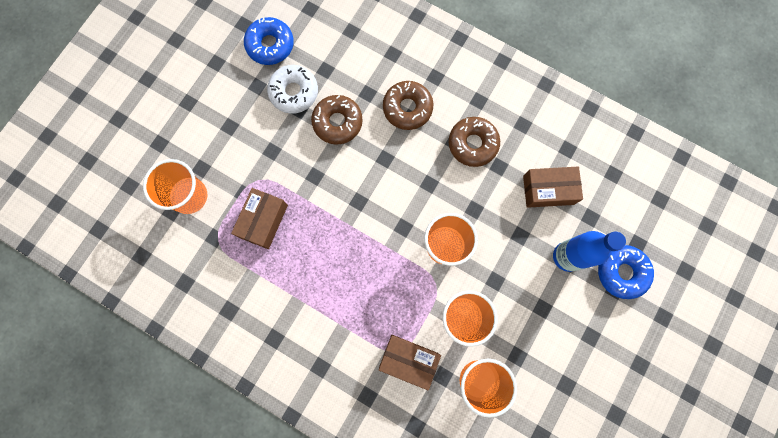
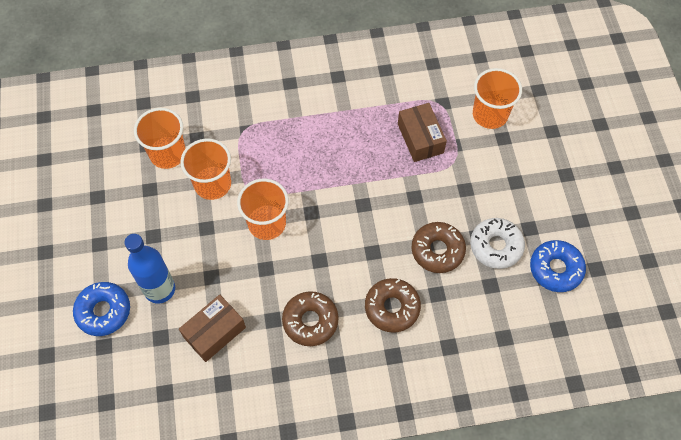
camera: 140 degrees right, 15 degrees down
(409, 360) = (230, 130): brown box -> none

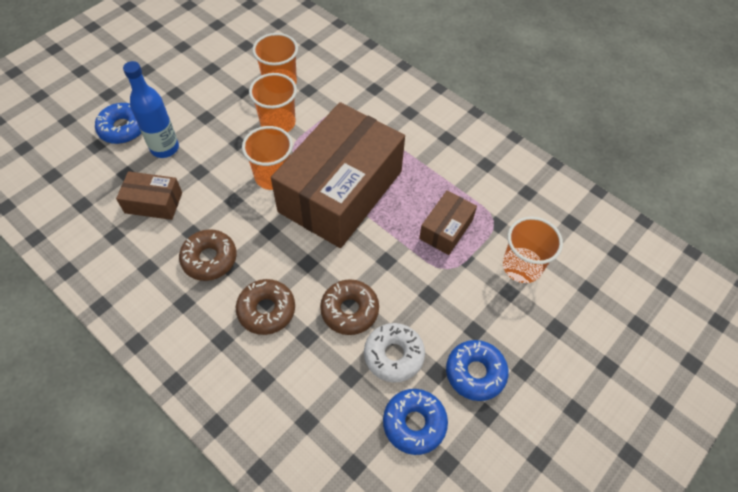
camera: 50 degrees right, 5 degrees down
(325, 184) = (341, 191): none -> brown box
(547, 205) = (475, 373): none -> blue donut

